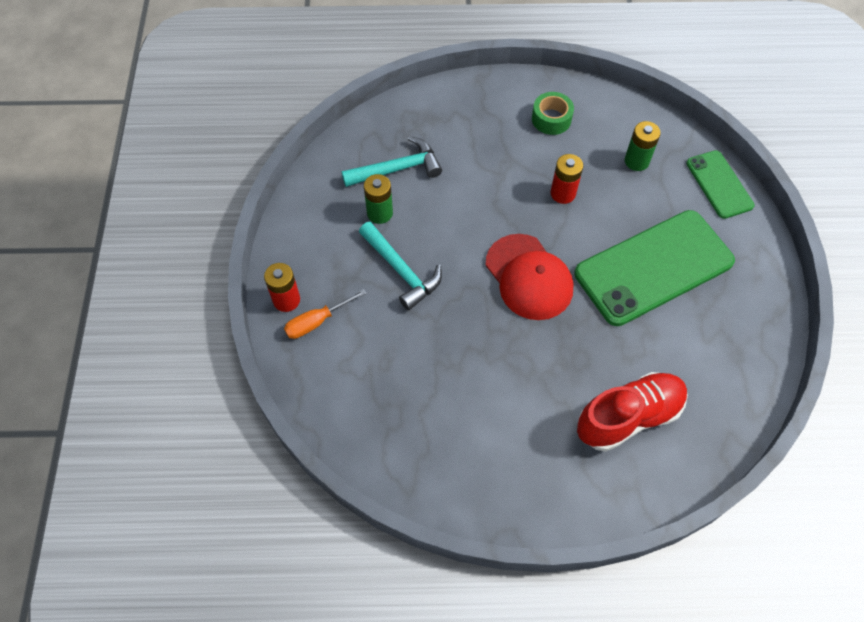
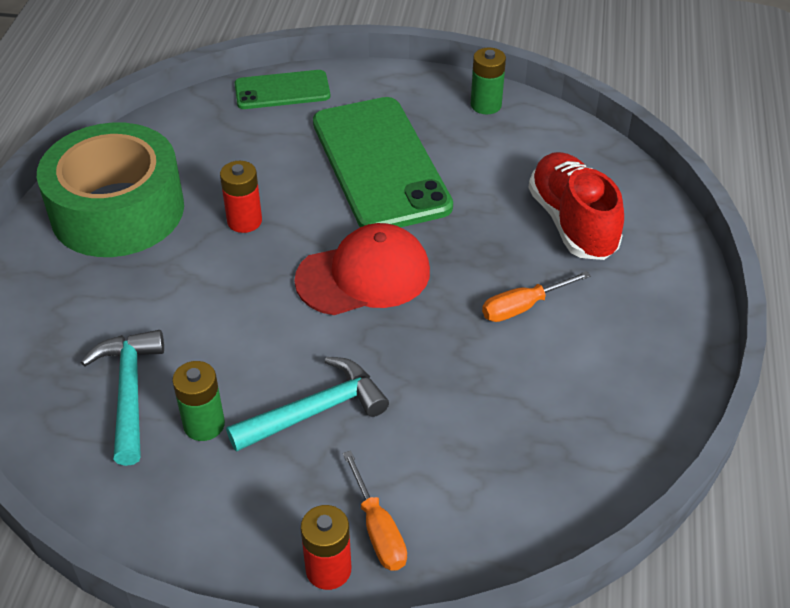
camera: 80 degrees left, 15 degrees down
(524, 387) = (523, 307): none -> orange screwdriver
(551, 119) = (117, 210): green tape -> green tape, size x2.33
(636, 161) = (221, 147): green battery -> green battery (486, 105)

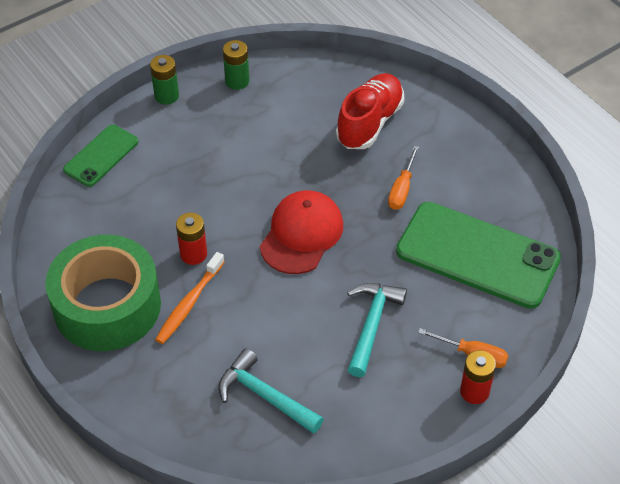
camera: 45 degrees left, 5 degrees up
(182, 259) = (189, 304): none -> orange toothbrush
(204, 425) = (327, 378): green battery -> green battery (166, 96)
(380, 164) = (224, 162): green phone -> green phone (477, 255)
(572, 223) = (369, 123): red shoe -> red shoe turned 90 degrees clockwise

